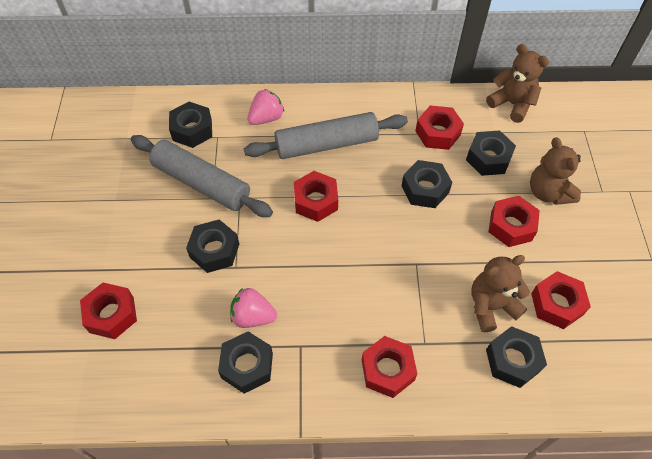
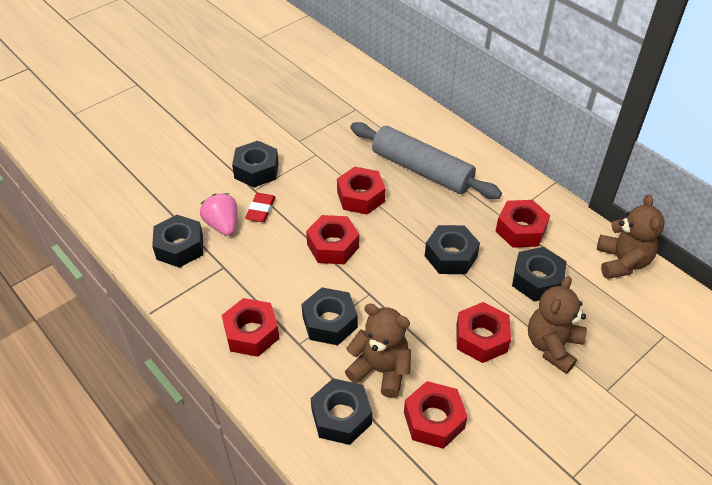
camera: 50 degrees right, 10 degrees down
(111, 314) = (155, 154): red nut -> red nut (333, 246)
(192, 130) = (346, 93): black nut -> black nut (329, 322)
(201, 183) = (305, 127): grey rolling pin -> none
(263, 277) = (261, 210): none -> red eraser
(266, 118) = (404, 122): pink strawberry -> none

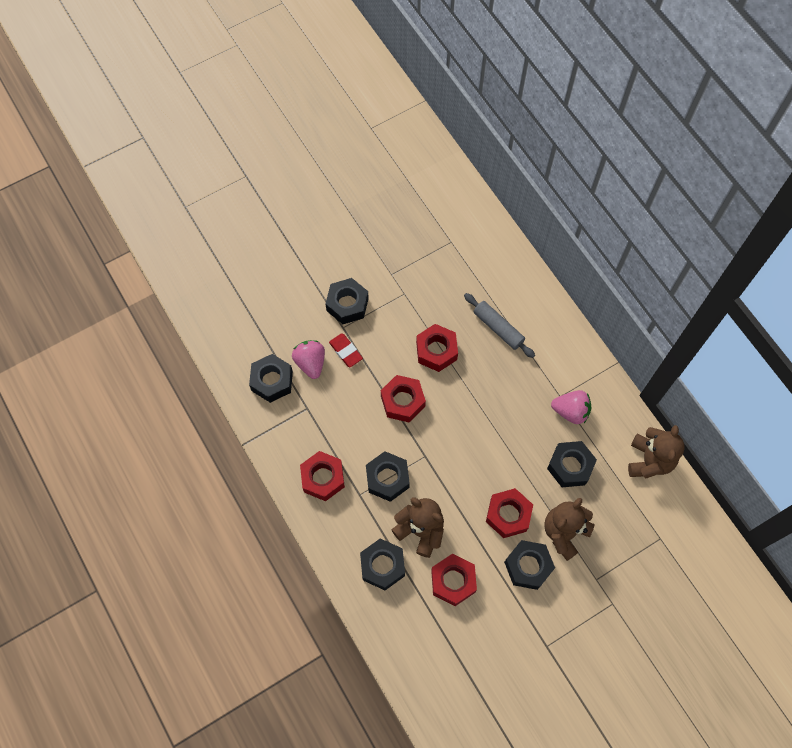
camera: 10 degrees right, 20 degrees up
(261, 210) = (345, 351): red eraser -> red eraser turned 60 degrees counterclockwise
(422, 170) = (498, 328): grey rolling pin -> grey rolling pin, size x0.59
(451, 256) = (502, 429): black nut -> black nut (528, 566)
(521, 230) = (570, 411): red nut -> pink strawberry

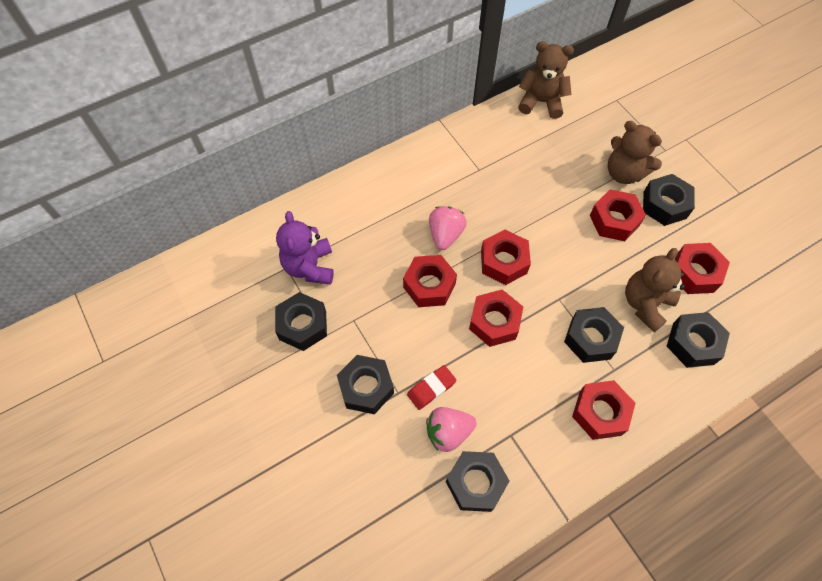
camera: 90 degrees left, 5 degrees down
(452, 259) = (309, 267): none -> purple teddy bear
(461, 412) = (503, 262): none -> red nut
(498, 328) = (400, 222): grey rolling pin -> none
(570, 411) = (495, 161): pink strawberry -> pink strawberry (445, 234)
(570, 466) = (555, 165): black nut -> black nut (302, 325)

